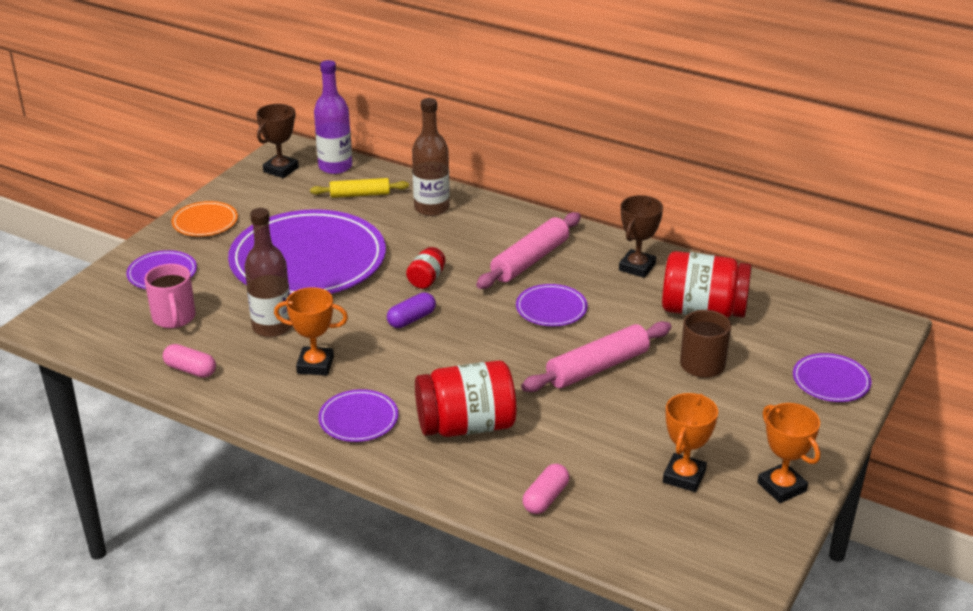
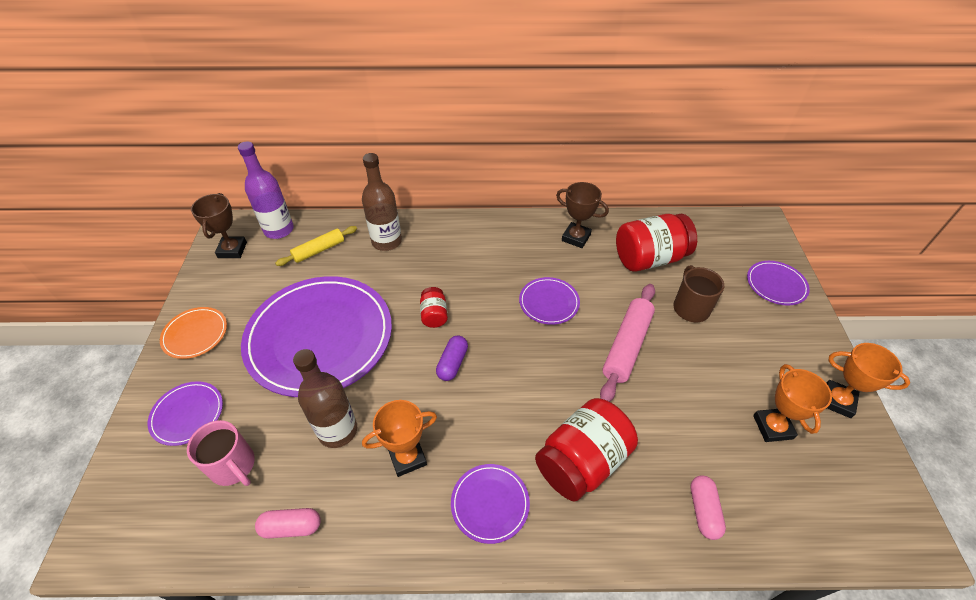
camera: 30 degrees left, 15 degrees up
(530, 260) = (498, 262): pink rolling pin -> none
(637, 267) = (576, 237): brown trophy -> brown trophy turned 60 degrees counterclockwise

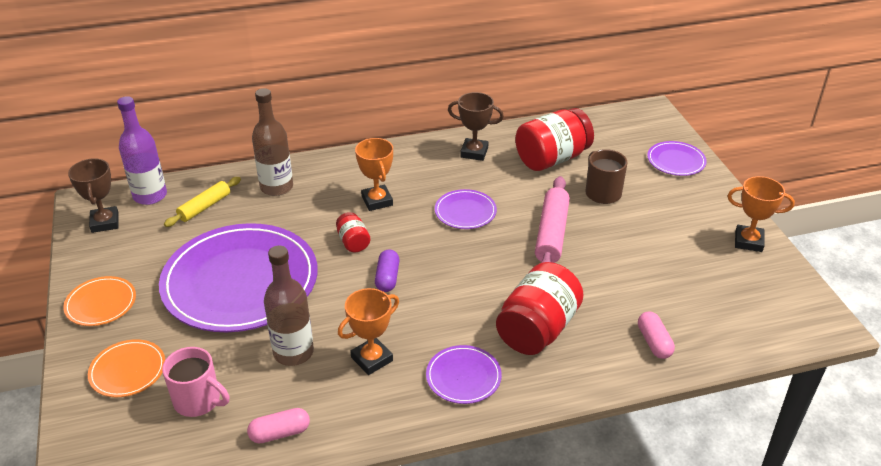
camera: 15 degrees left, 10 degrees down
(187, 414) = (127, 370): purple plate -> orange plate
(772, 427) = (698, 271): orange trophy -> orange trophy (377, 201)

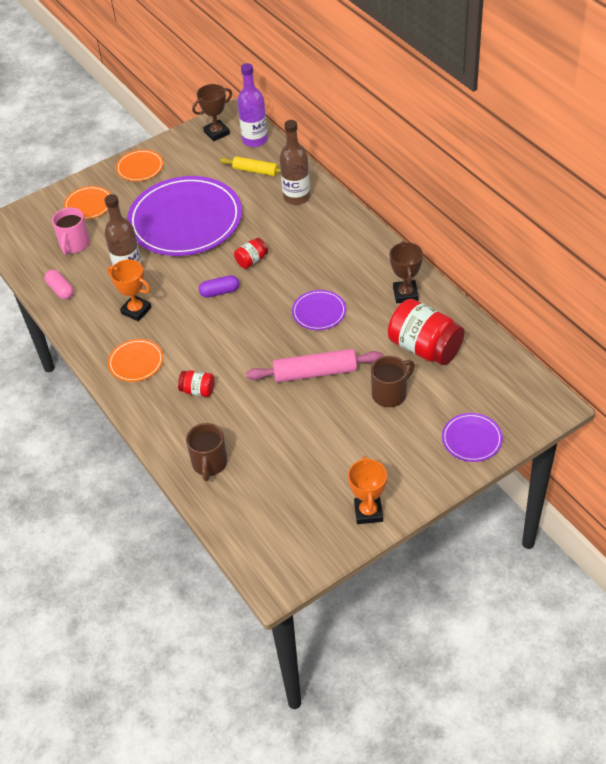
camera: 75 degrees right, 10 degrees up
(377, 201) = (307, 257): orange trophy -> none
(463, 376) = (136, 362): purple plate -> orange plate
(537, 329) = (198, 390): red jar -> red jar, size x0.49
(654, 342) = (209, 464): pink capsule -> brown mug

